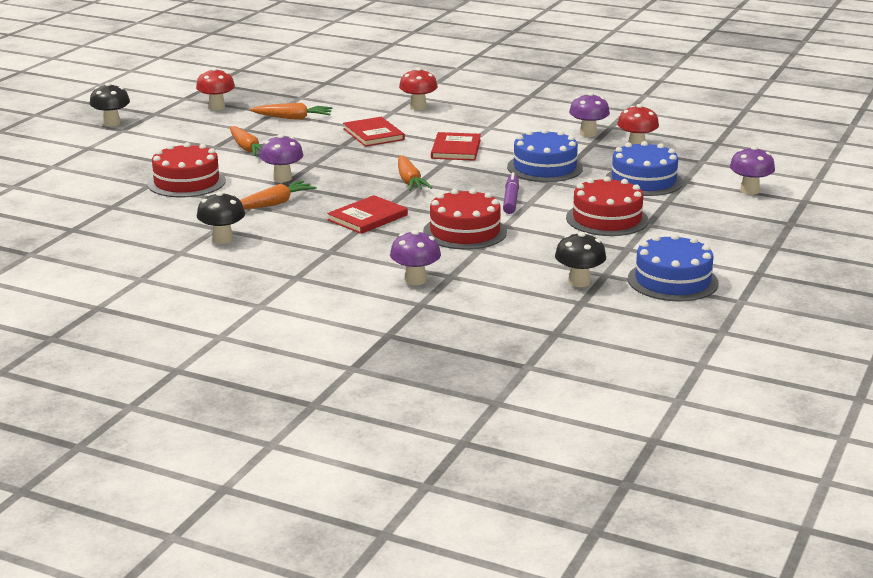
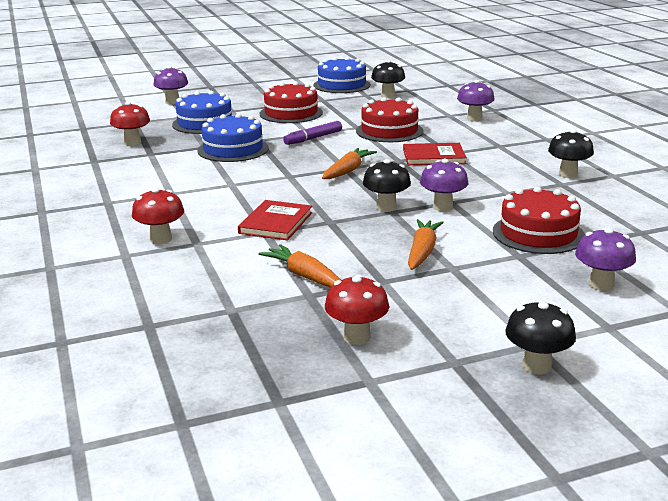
camera: 135 degrees left, 0 degrees up
(274, 204) = (486, 188): orange carrot -> none
(322, 165) = (386, 207): none -> black mushroom
(456, 149) = (249, 183): red book -> none
(588, 134) = (127, 161): purple mushroom -> purple mushroom (601, 284)

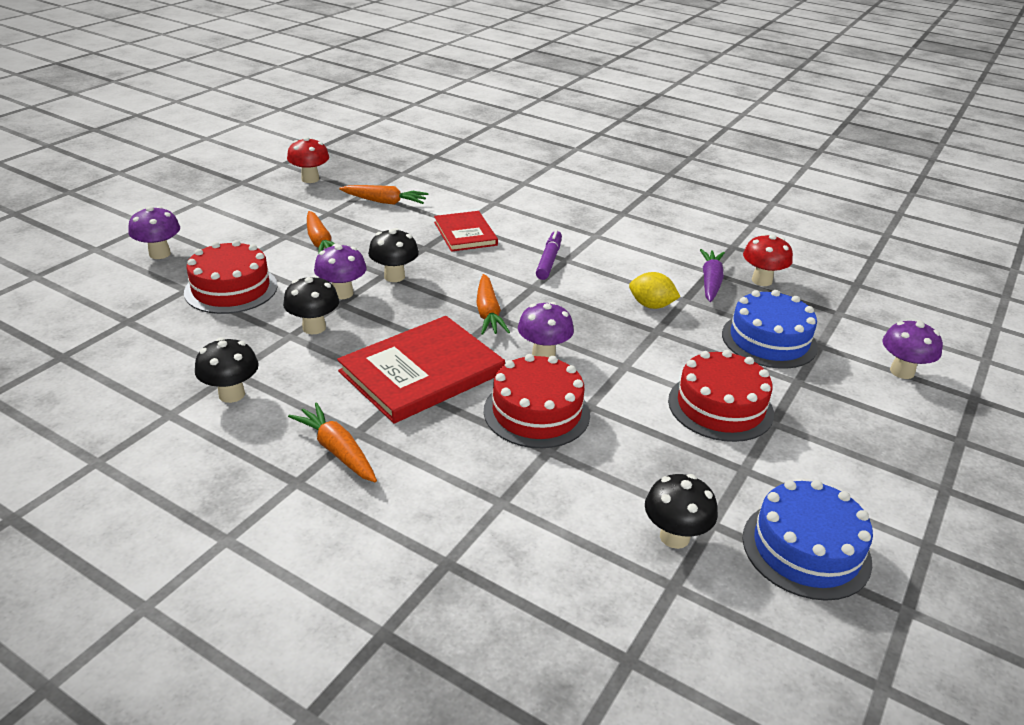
camera: 140 degrees right, 10 degrees up
(161, 239) = (523, 198): red mushroom -> none
(165, 149) = (710, 282): none -> purple carrot
(233, 149) = (651, 305): blue cake -> yellow lemon
(313, 138) = (603, 357): purple marker -> purple marker (549, 260)
(434, 157) = (422, 372): red book -> red book, size x1.66
(474, 118) = (452, 506): purple mushroom -> purple mushroom (543, 354)
(516, 143) = (337, 450): none -> orange carrot
(536, 366) = (191, 191): black mushroom -> black mushroom (314, 328)

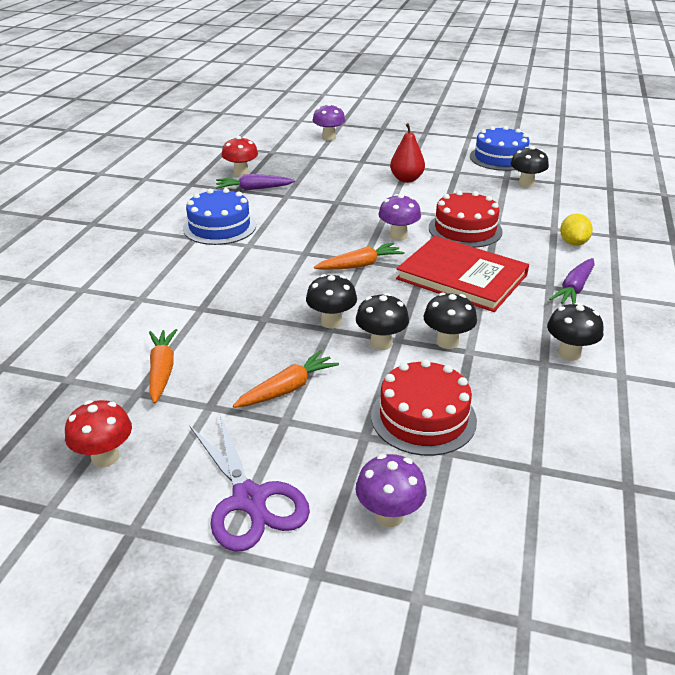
camera: 105 degrees left, 0 degrees up
(226, 214) = (249, 499): none -> purple scissors
(337, 450) = (574, 289): orange carrot -> purple carrot
(342, 293) = (381, 343): purple mushroom -> black mushroom
(465, 234) = (222, 301): red book -> none
(549, 260) = (255, 252): purple marker -> none
(651, 305) = (303, 206): yellow lemon -> yellow lemon (573, 243)
(720, 407) = (406, 179): red cake -> red pear
(769, 340) = (321, 169): blue cake -> blue cake (219, 227)

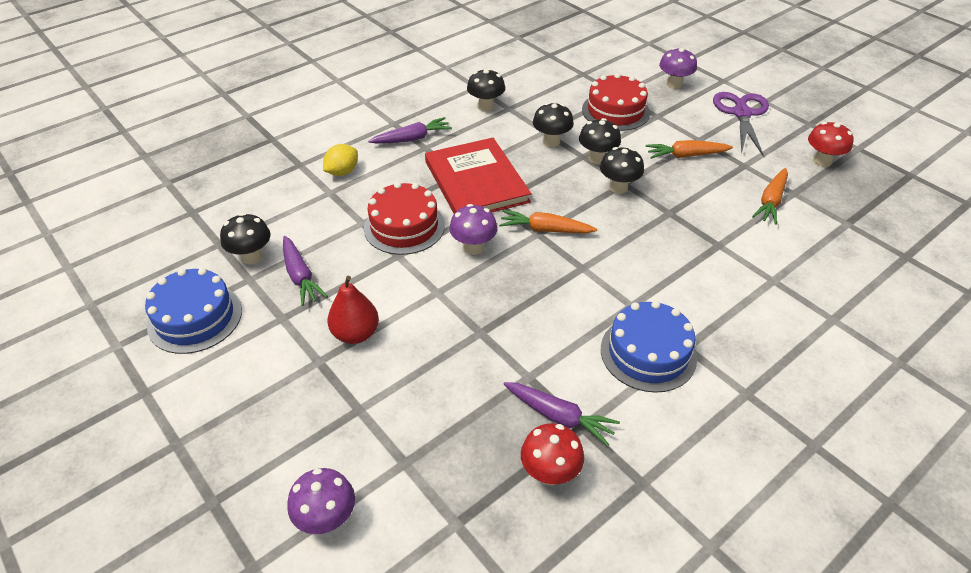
camera: 145 degrees left, 10 degrees up
(481, 187) = (300, 276): none -> purple carrot

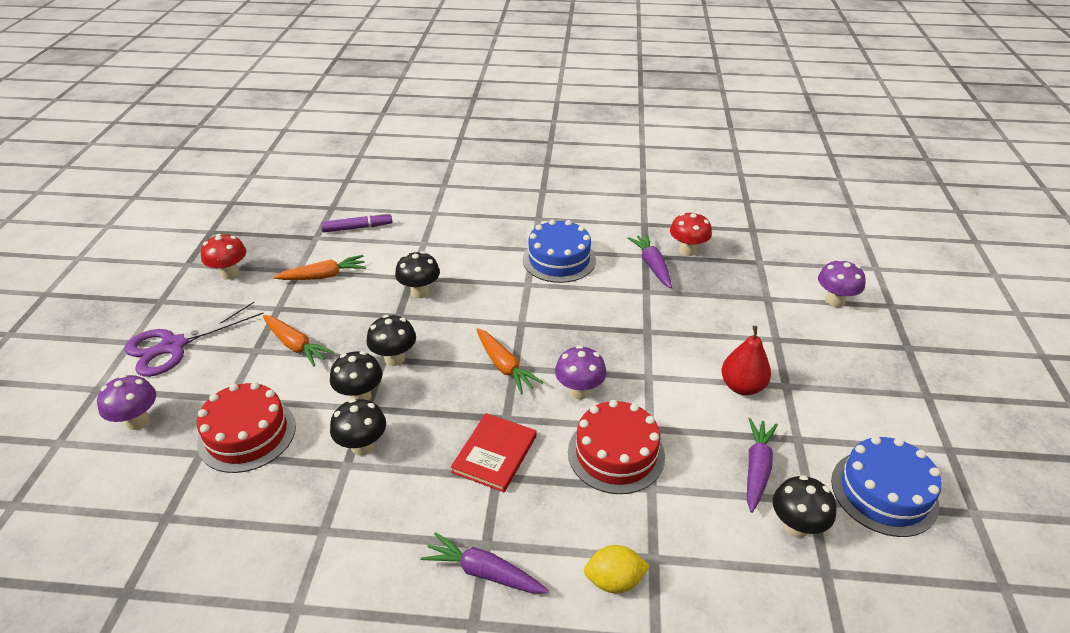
camera: 135 degrees left, 5 degrees down
(476, 182) = (494, 454): red book -> red book, size x0.60
(486, 106) = (341, 556): black mushroom -> black mushroom (420, 292)
(845, 254) = (357, 228): none -> purple marker

